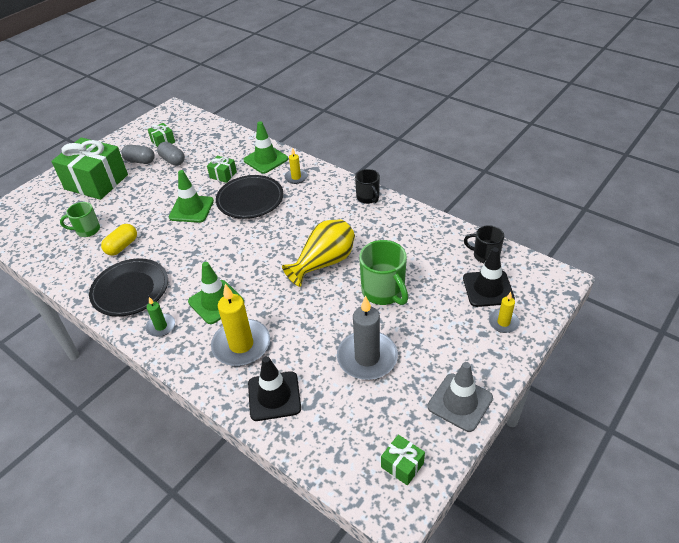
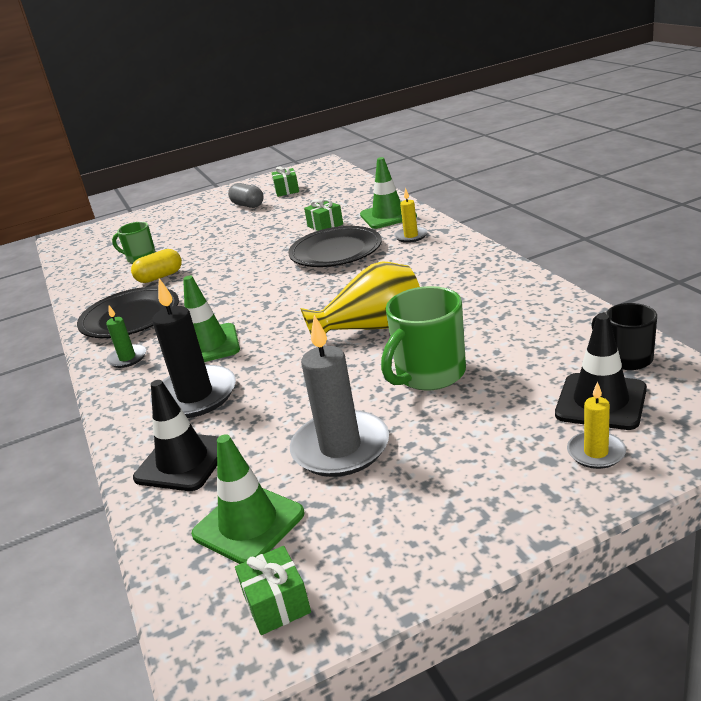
camera: 30 degrees right, 15 degrees down
(96, 182) = (188, 219): green gift -> none
(173, 160) = (282, 207): grey capsule -> none
(191, 209) = (262, 253): green traffic cone -> green traffic cone (248, 524)
(241, 345) = (195, 396): yellow candle -> black candle
(368, 197) = (491, 267): black mug -> none
(384, 291) = (429, 374): green mug -> green mug turned 45 degrees clockwise
(460, 402) = (436, 545): grey traffic cone -> none

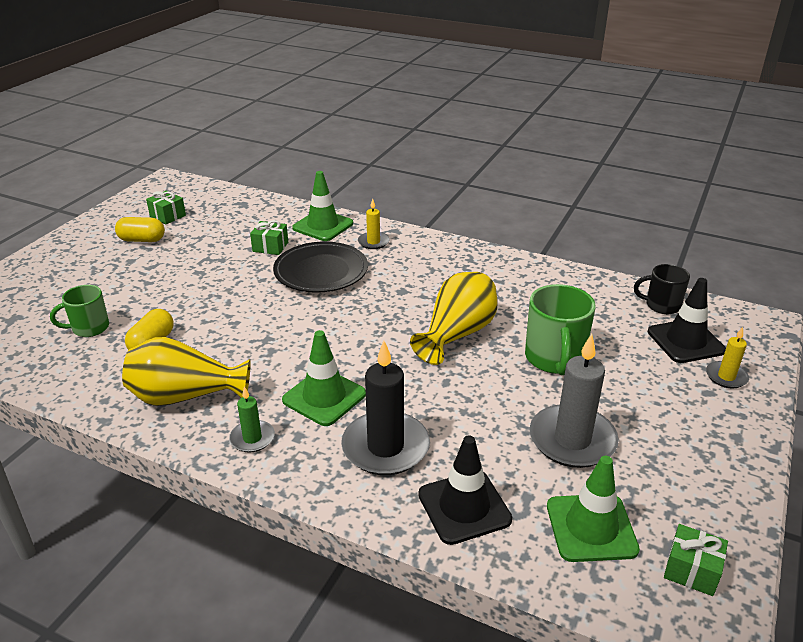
camera: 45 degrees left, 5 degrees up
(130, 317) = (186, 396): black plate -> yellow vase
(248, 205) = (142, 240): grey capsule -> yellow capsule

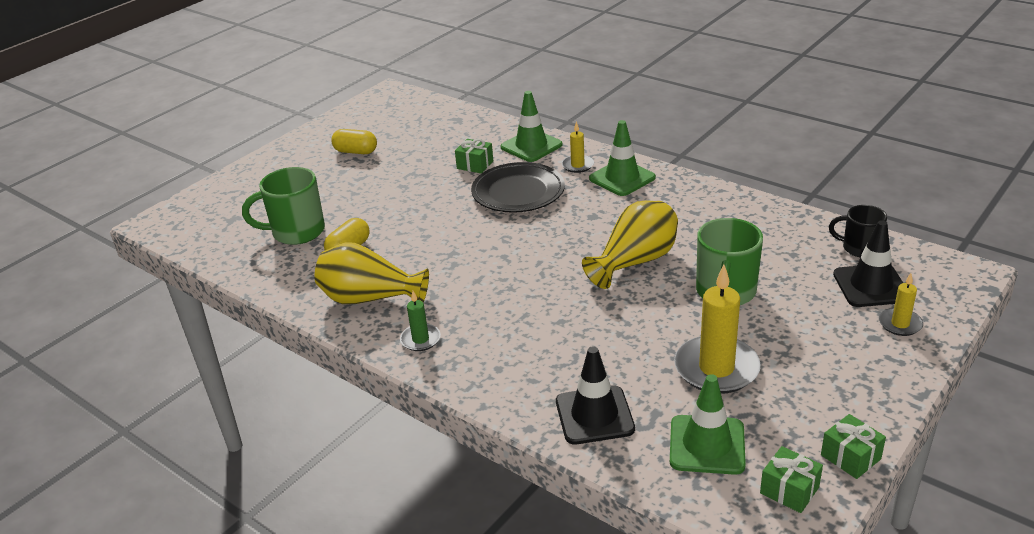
camera: 15 degrees right, 0 degrees up
(89, 328) = (296, 232): green mug -> green mug, size x1.60
(168, 216) = (383, 129): green gift -> green gift (850, 457)
(324, 397) = (492, 310): green traffic cone -> green traffic cone (622, 178)
(385, 447) = (537, 358): black candle -> none
(572, 440) = (716, 368): grey candle -> yellow candle

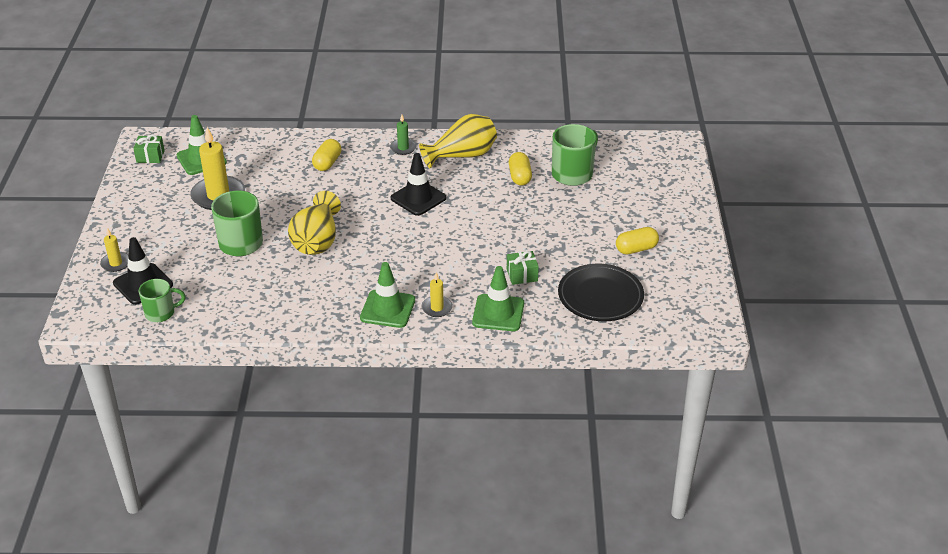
camera: 140 degrees right, 5 degrees up
(518, 192) = (457, 263): black plate -> black plate (600, 296)
(534, 358) = (327, 163): none -> yellow capsule
(594, 415) = (269, 150): black traffic cone -> black traffic cone (418, 198)
(850, 457) = (124, 180): green gift -> none
(859, 248) = (161, 313): black mug -> green mug

